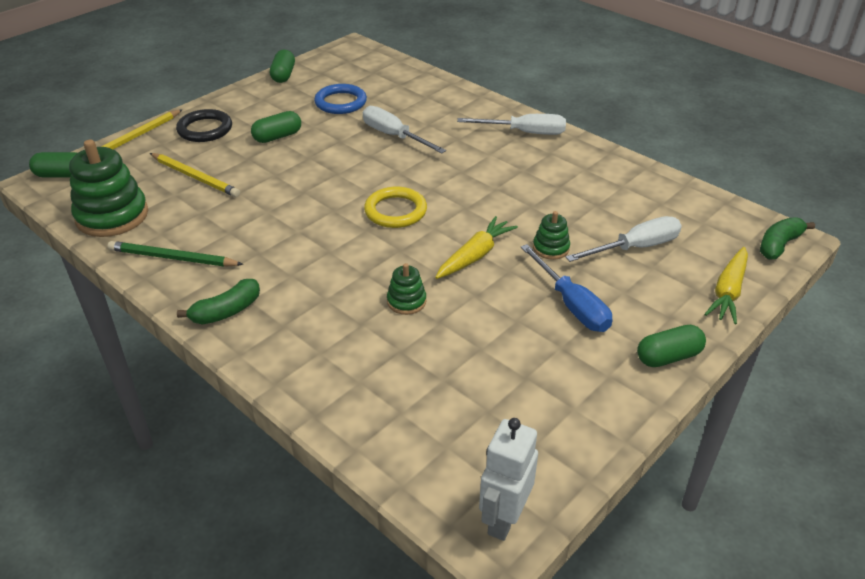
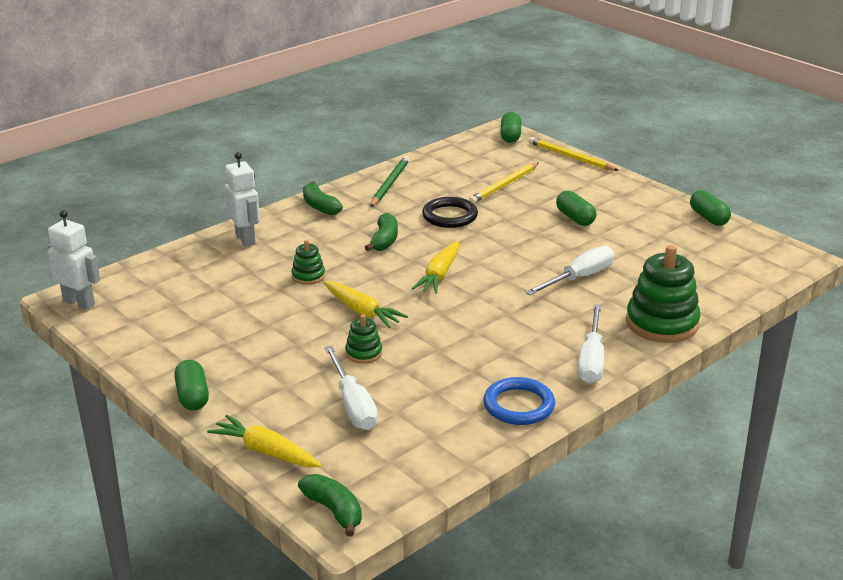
camera: 95 degrees right, 10 degrees down
(112, 216) = (449, 159): green stacking toy -> green stacking toy (662, 323)
(205, 129) = (587, 185): black ring -> black ring (450, 216)
(283, 75) = (708, 218): green capsule -> green capsule turned 60 degrees clockwise
(314, 369) = (245, 239): none -> white robot
(321, 251) = (384, 240): none -> green banana
(340, 102) = (650, 249): blue ring -> blue ring (519, 405)
(395, 211) = (439, 275): yellow ring -> yellow carrot
(571, 305) = (278, 355): blue screwdriver -> none

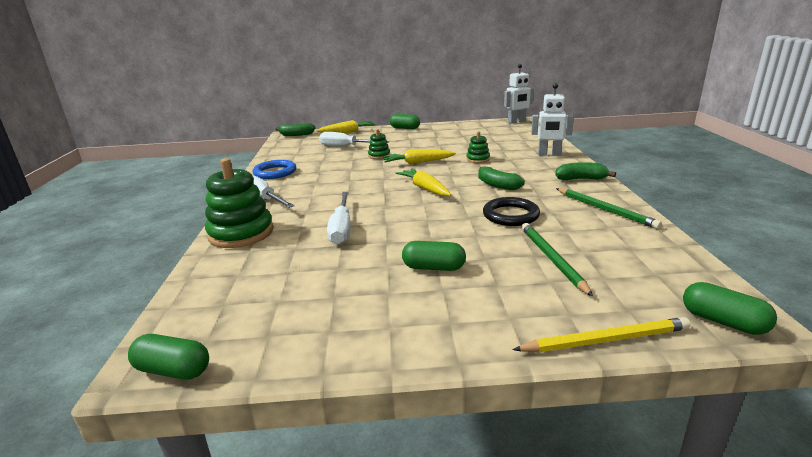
camera: 130 degrees right, 5 degrees down
(504, 185) = (552, 259): yellow pencil -> green pencil
(708, 218) = (311, 358): green capsule -> green capsule (173, 370)

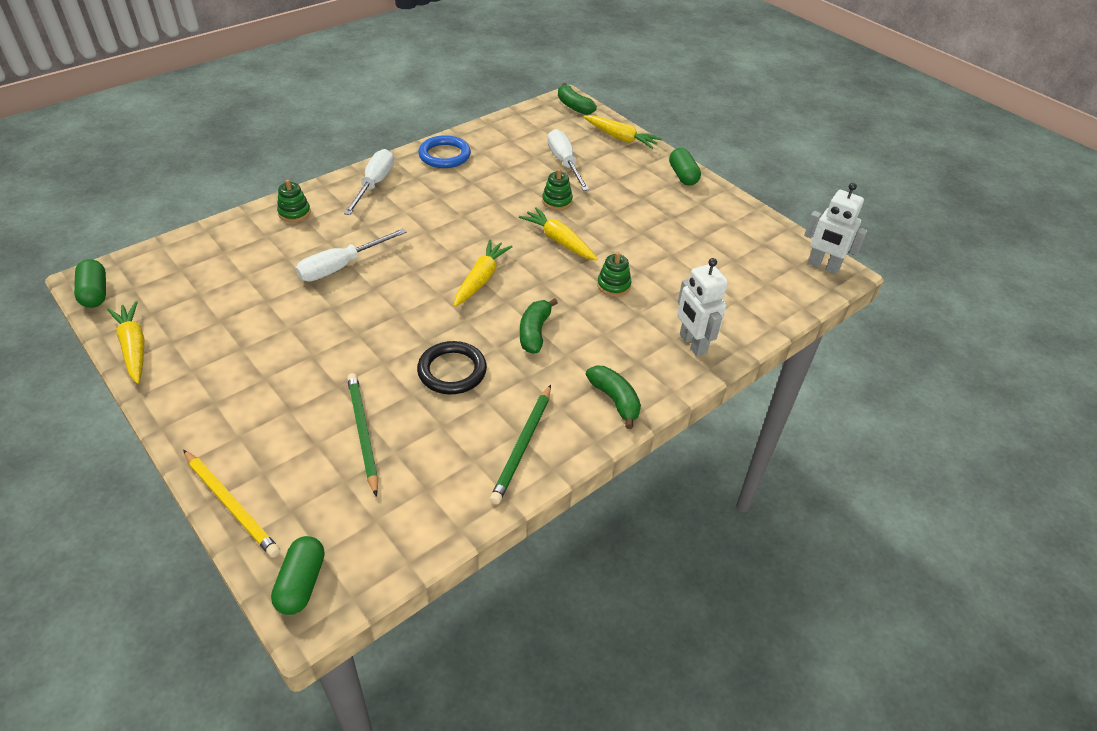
camera: 50 degrees right, 20 degrees up
(241, 233) = (294, 213): green stacking toy -> green stacking toy, size x0.49
(308, 358) = (134, 347): none -> yellow carrot
(433, 267) = (299, 358): green capsule -> none
(552, 259) = (363, 433): green pencil -> green pencil turned 60 degrees counterclockwise

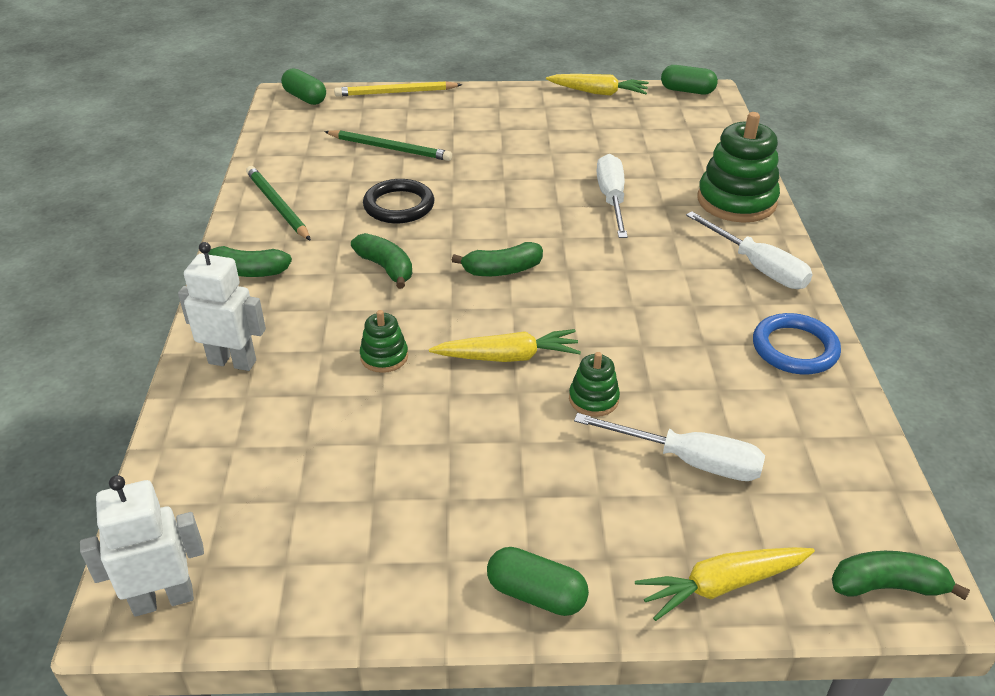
camera: 130 degrees right, 5 degrees down
(294, 213) = (736, 201): green stacking toy -> green stacking toy, size x2.02
(481, 279) = (502, 270): yellow carrot -> green banana

